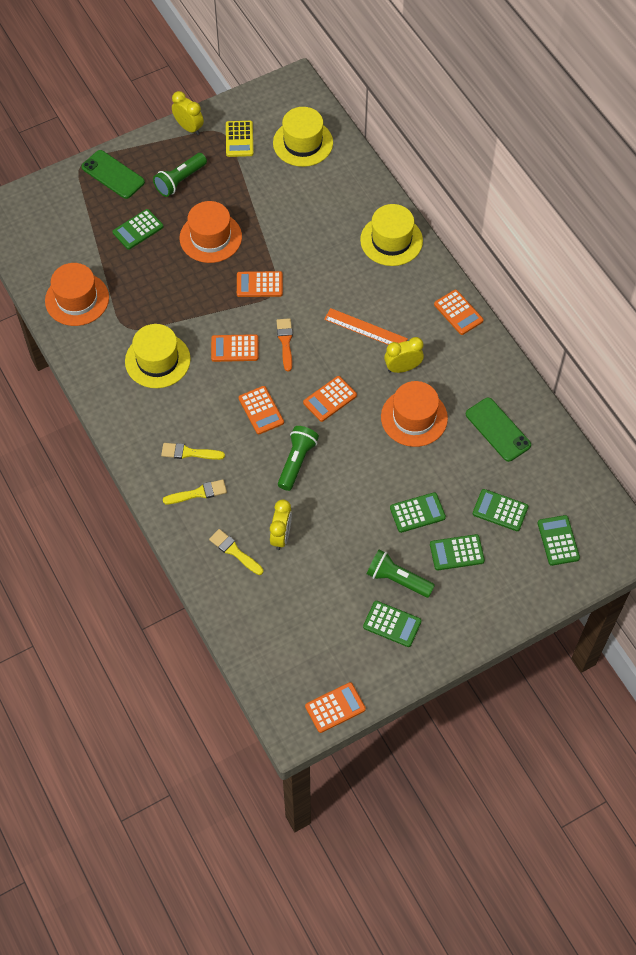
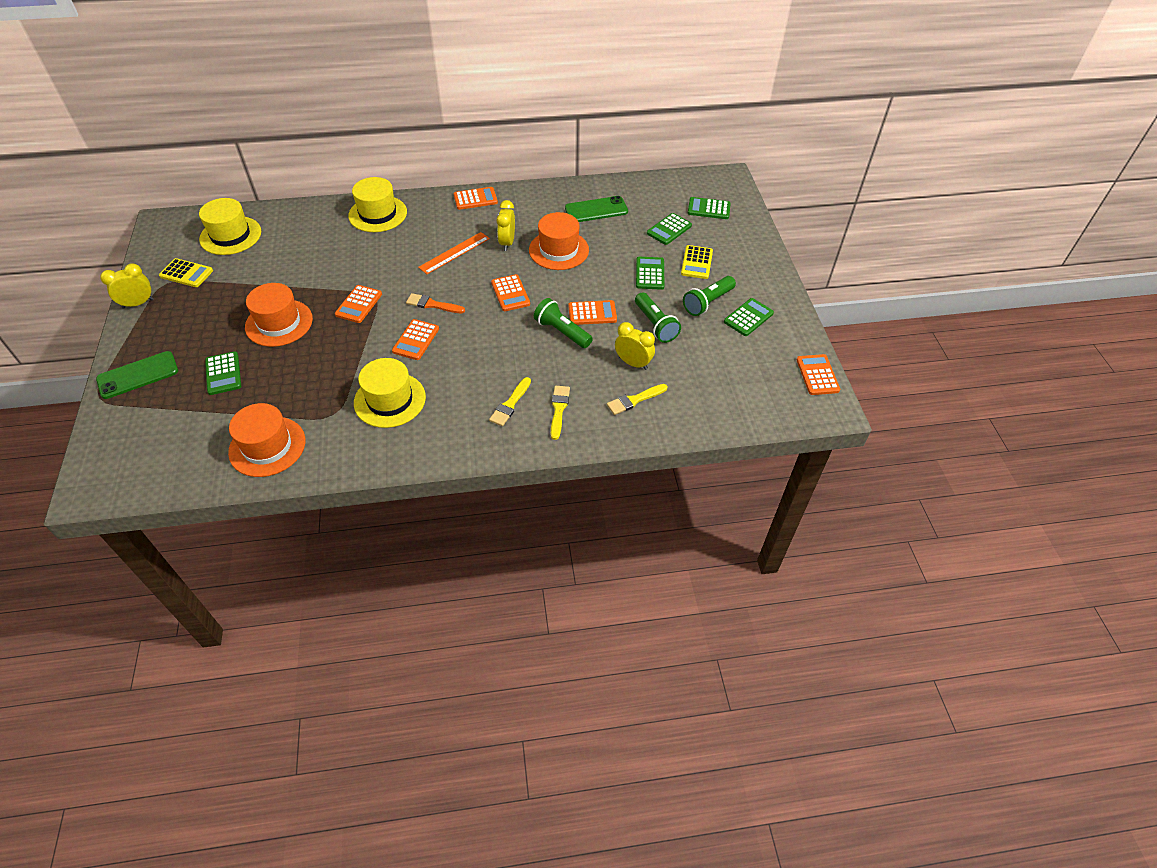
camera: 70 degrees left, 10 degrees down
(180, 181) = (194, 326): green flashlight -> green flashlight (655, 325)
(261, 410) = (494, 340): orange calculator -> orange calculator (592, 313)
(457, 553) = (697, 263): green calculator -> yellow calculator

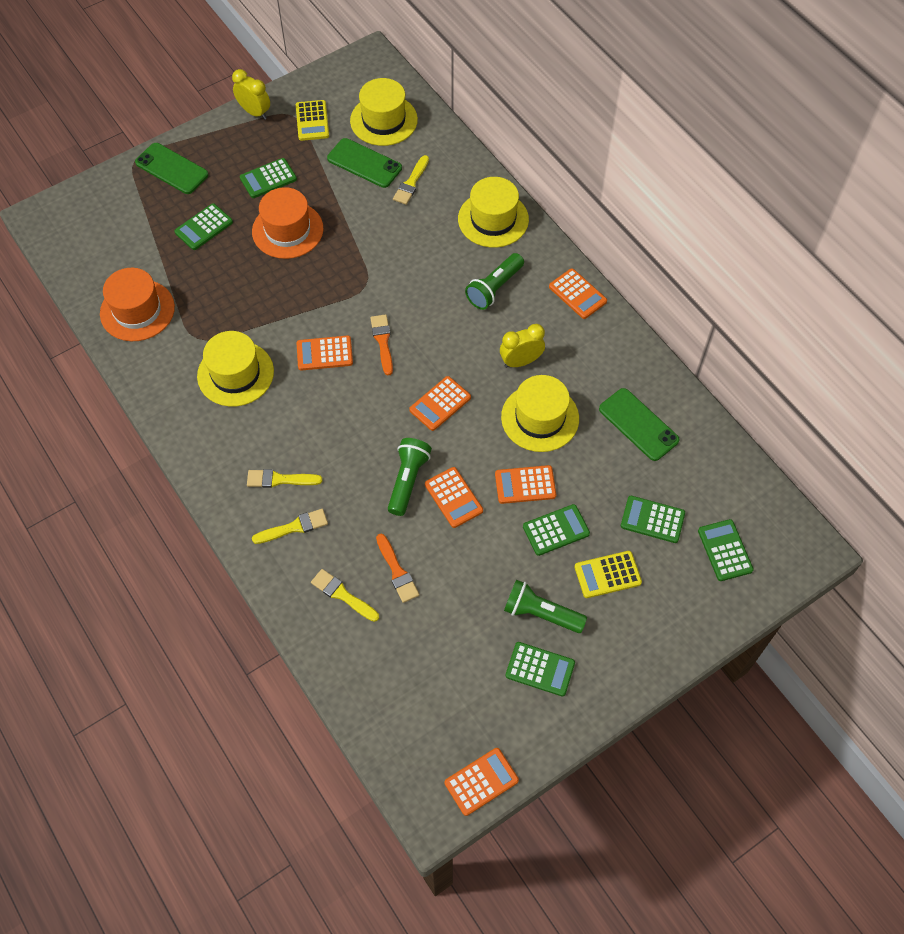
camera: 65 degrees right, 10 degrees up
(216, 317) = (268, 179): none -> green calculator
(260, 259) = (364, 163): none -> green phone
(304, 241) = (411, 183): none -> yellow brush
(359, 304) = (347, 279): orange calculator -> orange calculator (525, 485)
(454, 253) = (473, 320): orange ruler -> none
(558, 250) = (540, 418): orange hat -> yellow hat
(633, 363) = (397, 571): yellow clock -> orange brush
(655, 325) = (470, 570): green flashlight -> green flashlight (494, 288)

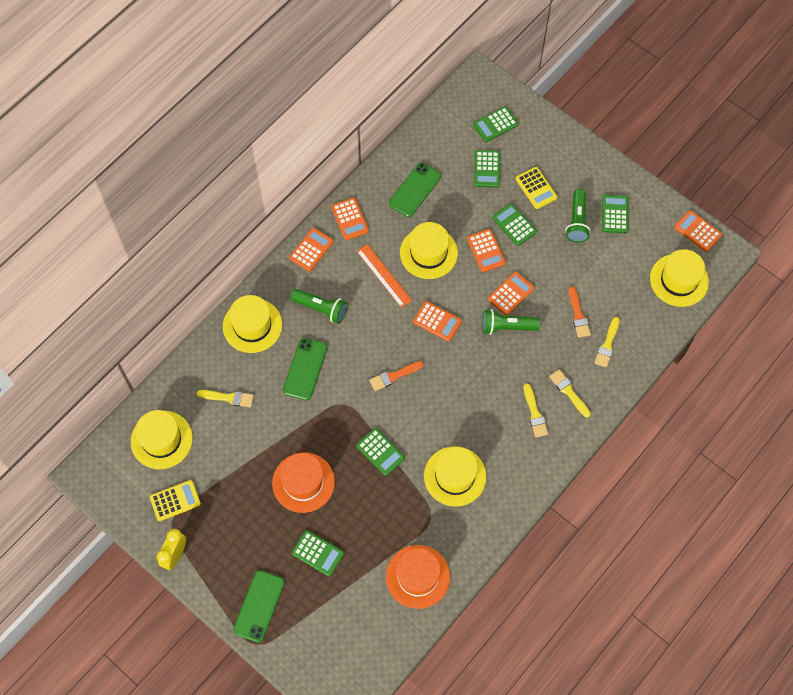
camera: 105 degrees left, 5 degrees up
(268, 179) = (251, 517): green calculator -> green calculator (380, 452)
(324, 353) = (417, 415): orange calculator -> orange calculator (350, 219)
(364, 163) = (215, 441): green phone -> green phone (305, 369)
(397, 571) = (578, 315): orange brush -> orange brush turned 120 degrees clockwise
(409, 725) = (679, 280): none -> yellow hat
(521, 361) = (384, 276): yellow clock -> orange ruler

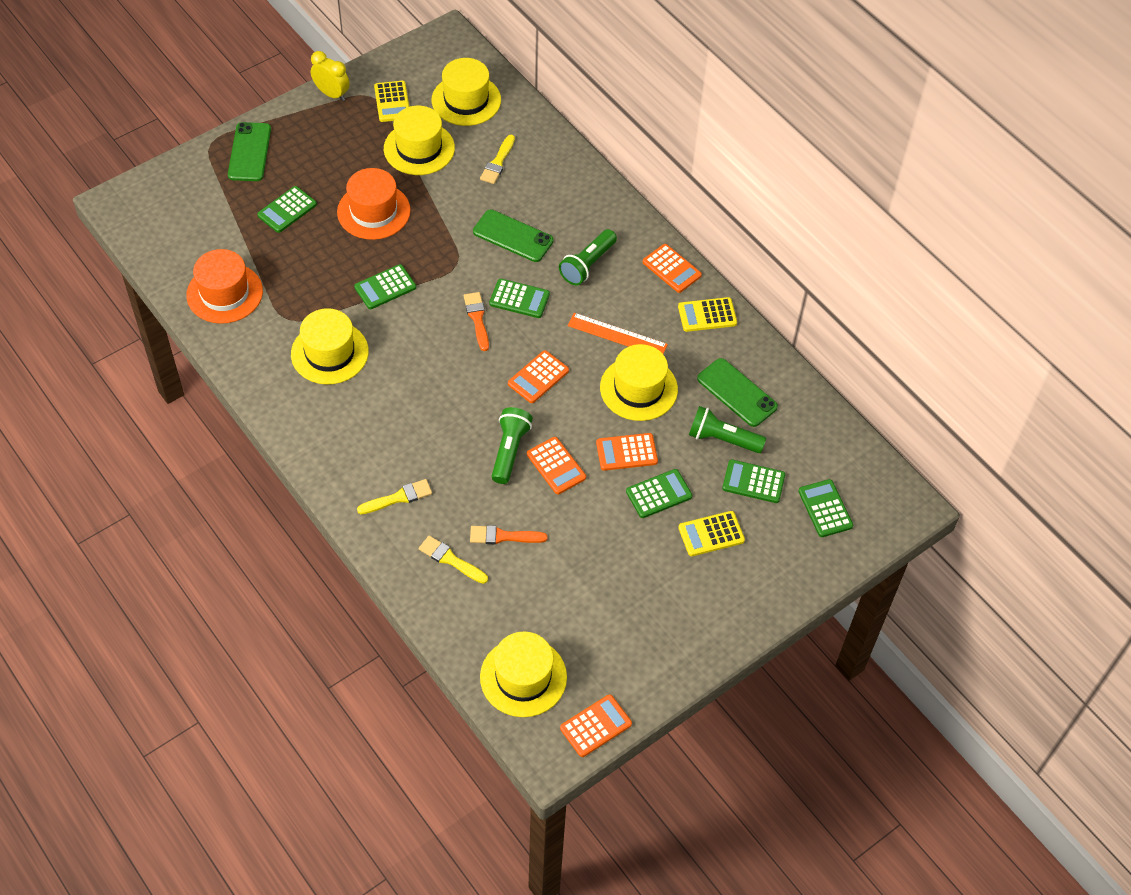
camera: 100 degrees right, 10 degrees down
(252, 325) = (583, 197): yellow hat -> yellow hat (419, 148)
(259, 606) = (249, 152): green phone -> green phone turned 60 degrees clockwise
(350, 219) = (707, 315): orange calculator -> yellow calculator
(384, 276) = (617, 335): orange ruler -> orange ruler turned 45 degrees clockwise
(534, 413) = (381, 453): yellow brush -> none
(577, 221) = (647, 571): green flashlight -> green flashlight (722, 439)
(614, 214) = (648, 622): green calculator -> green calculator (519, 299)

